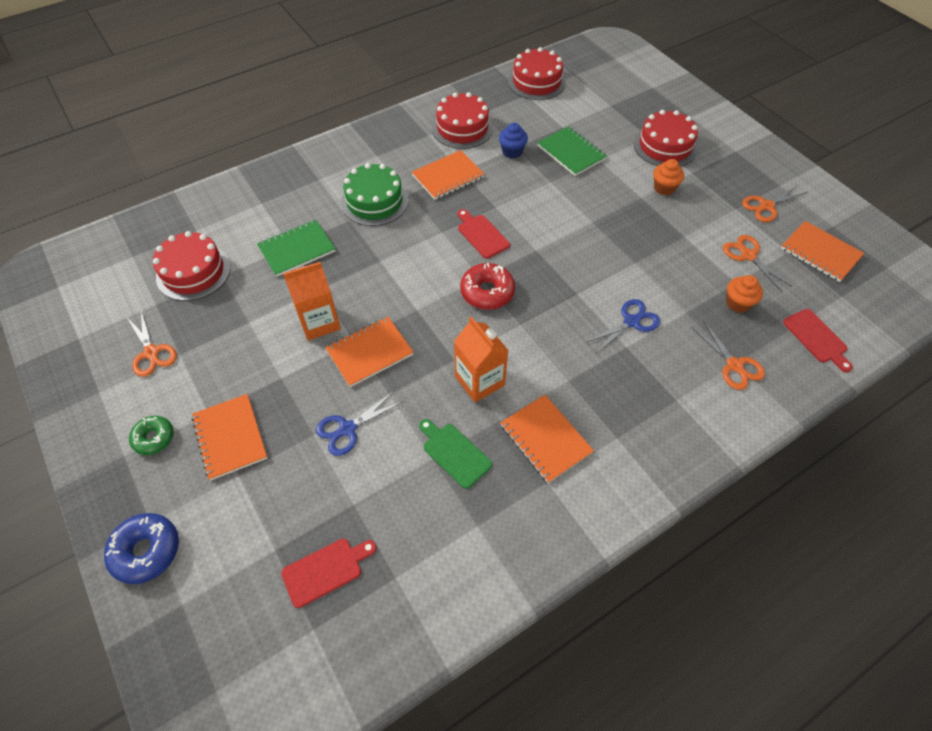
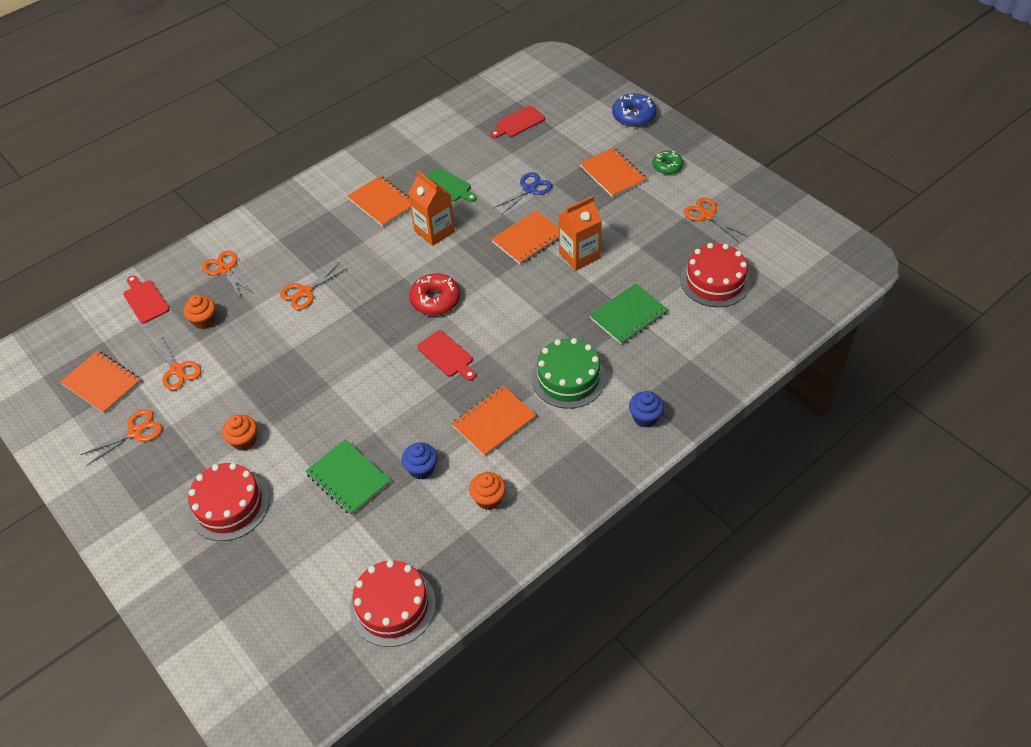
camera: 175 degrees right, 5 degrees down
(322, 164) = (645, 418): none -> blue cupcake
(462, 128) = (488, 499): red cake -> orange cupcake
(631, 322) = (305, 292): blue scissors -> orange scissors

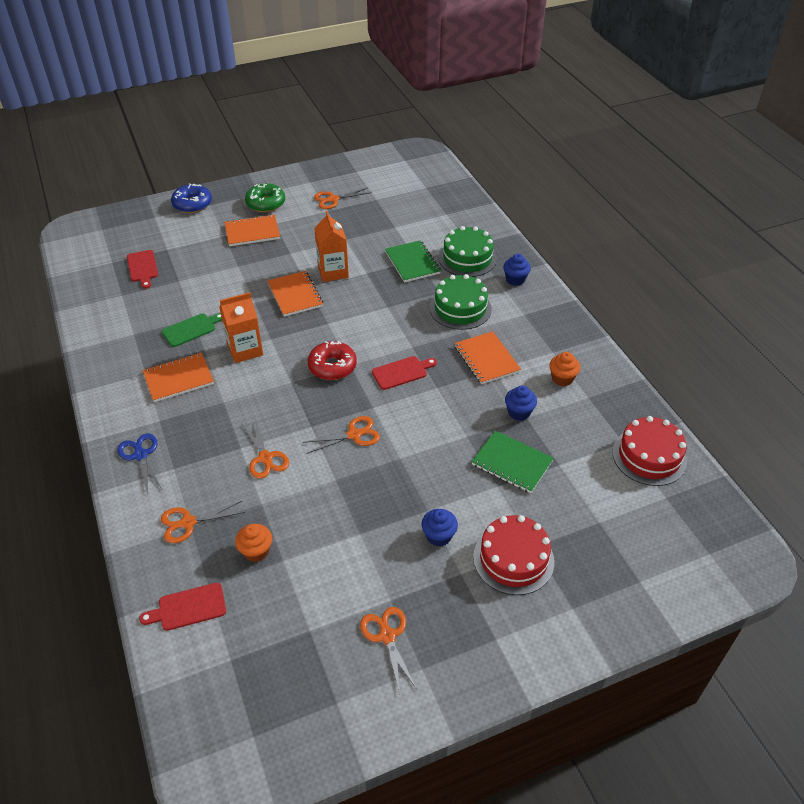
camera: 75 degrees left, 5 degrees down
(102, 383) = (298, 665): orange notebook -> none
(177, 370) = (315, 585): orange scissors -> orange scissors (354, 435)
(244, 441) = (439, 536): orange cupcake -> blue cupcake
(348, 478) = (512, 463): green notebook -> green notebook turned 60 degrees clockwise
(529, 189) = (234, 281): blue scissors -> blue scissors (140, 455)
(662, 362) = (467, 258): none -> green cake
(667, 166) = (266, 203): green donut -> green donut, size x1.50
(715, 281) = (402, 214): red cake -> none

